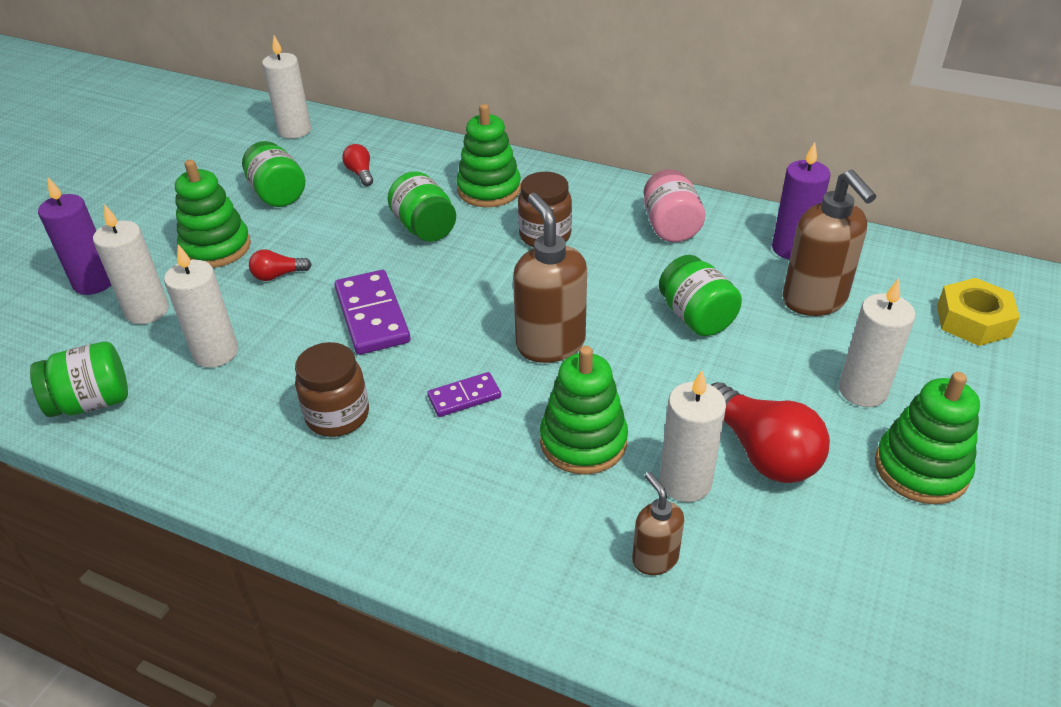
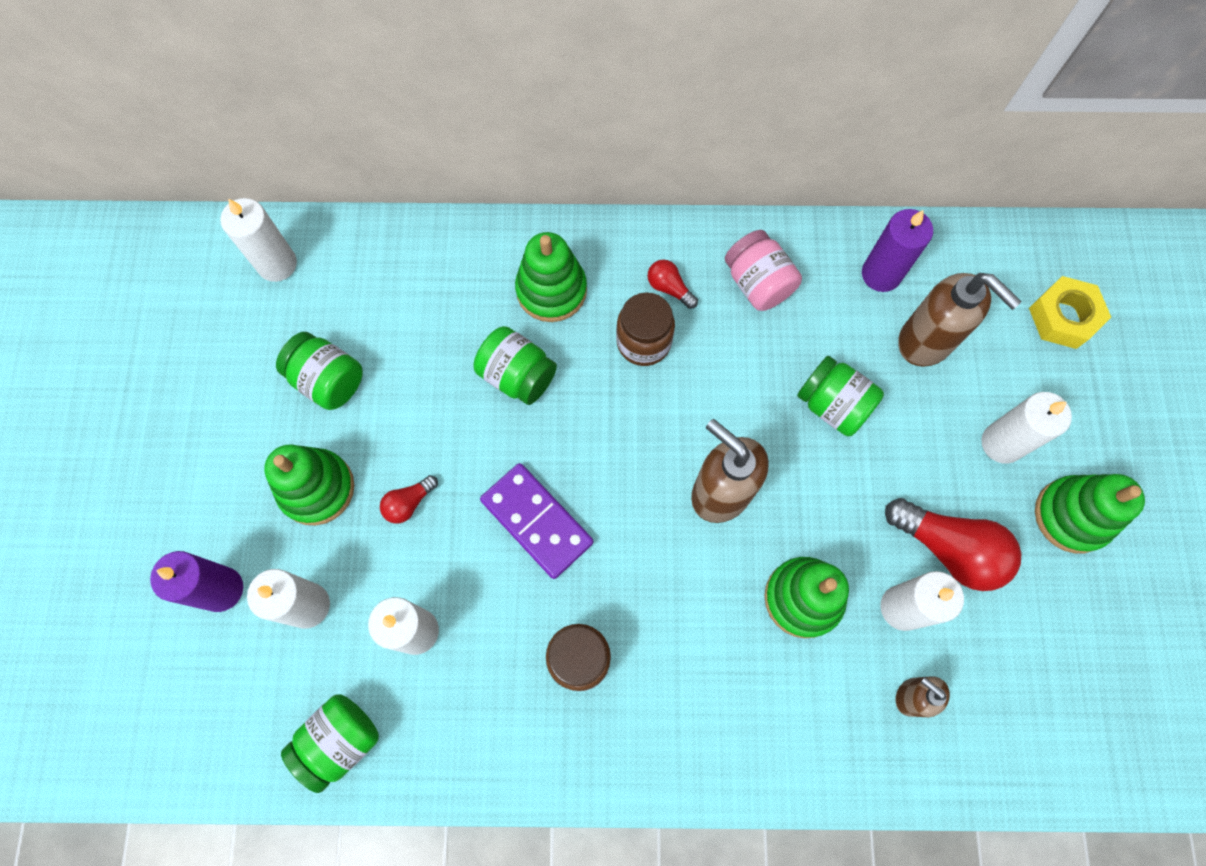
camera: 25 degrees left, 30 degrees up
(360, 173) = (398, 312): red light bulb -> red light bulb (669, 288)
(464, 397) = (678, 589): purple domino -> none

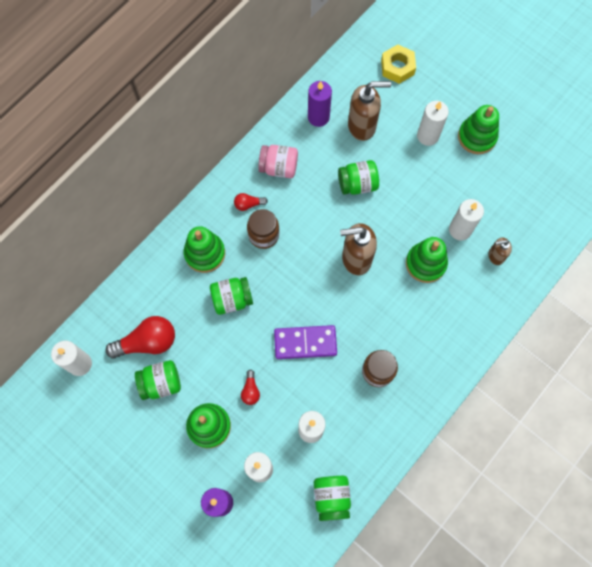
camera: 50 degrees left, 0 degrees up
(948, 548) = (451, 192): red light bulb -> red light bulb (147, 342)

